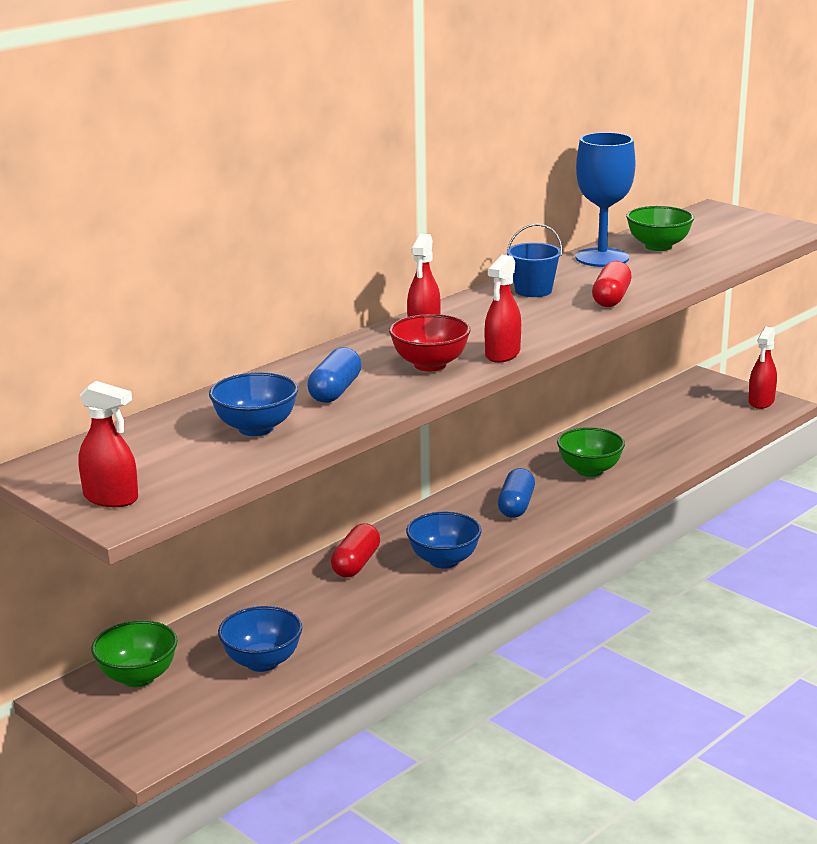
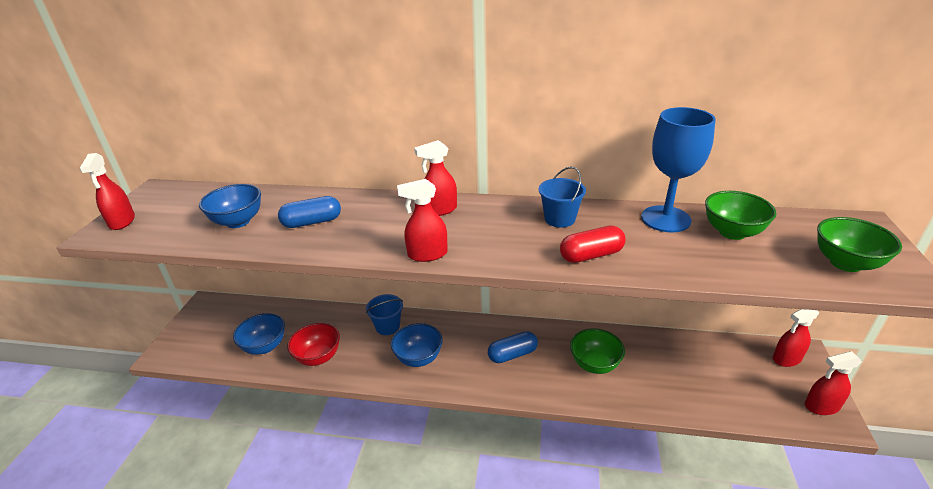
camera: 55 degrees right, 10 degrees up
(138, 677) = (231, 314): green bowl -> green bowl (845, 263)
(356, 564) = (387, 326): red capsule -> blue bucket
(430, 365) = (382, 235): red bowl -> red bowl (318, 357)
(698, 388) = (786, 359): none -> red spray bottle

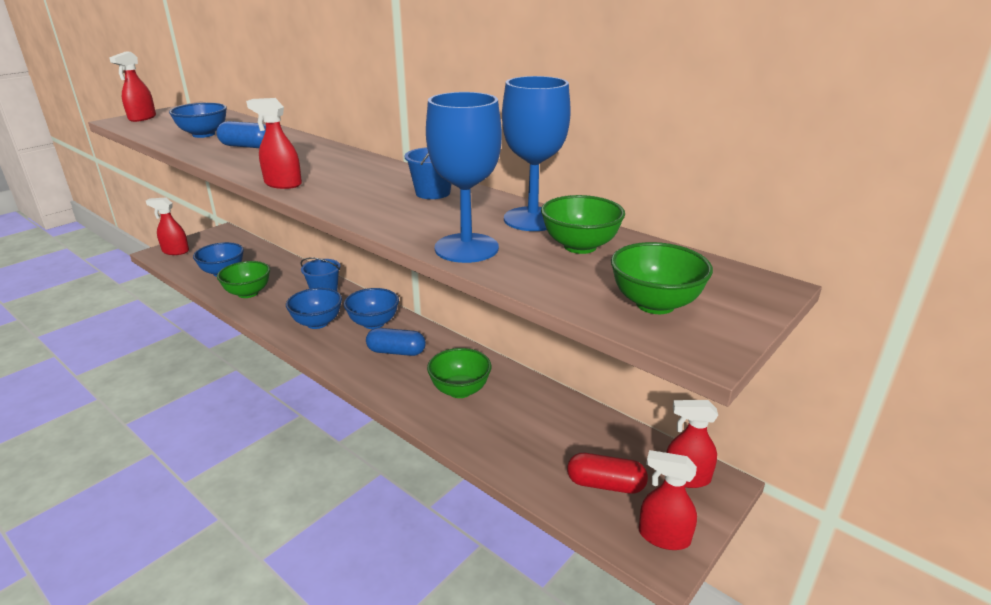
camera: 30 degrees right, 5 degrees down
(318, 357) = (248, 293): red bowl -> green bowl
(439, 210) = (348, 162): red spray bottle -> red spray bottle (175, 251)
(464, 337) = (373, 323): none -> blue bowl
(591, 255) = (405, 221): red capsule -> red capsule (605, 484)
(674, 264) = (466, 248): none -> blue goblet

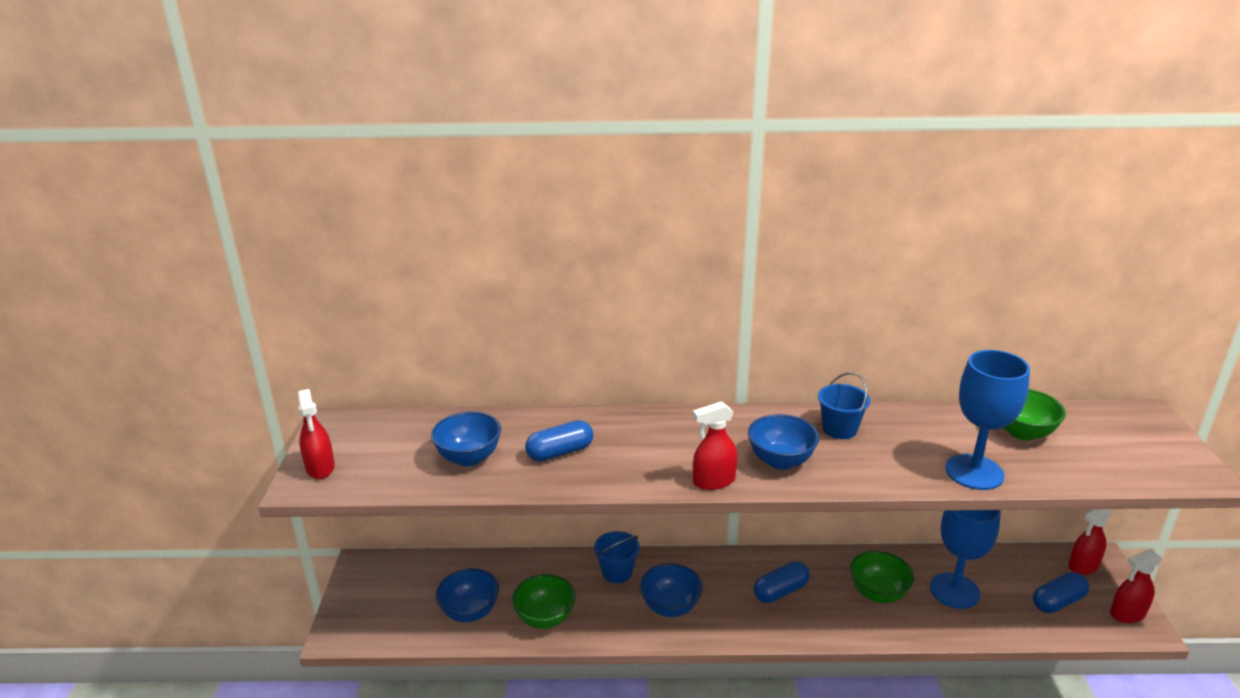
camera: 40 degrees left, 0 degrees up
(175, 251) = (357, 621): red spray bottle -> none
(373, 323) = (716, 576): blue bowl -> blue bowl (780, 461)
(532, 219) = (951, 422): blue goblet -> blue goblet (954, 590)
(605, 484) = (1057, 602): red capsule -> blue capsule
(655, 304) = (1137, 458): green bowl -> none

